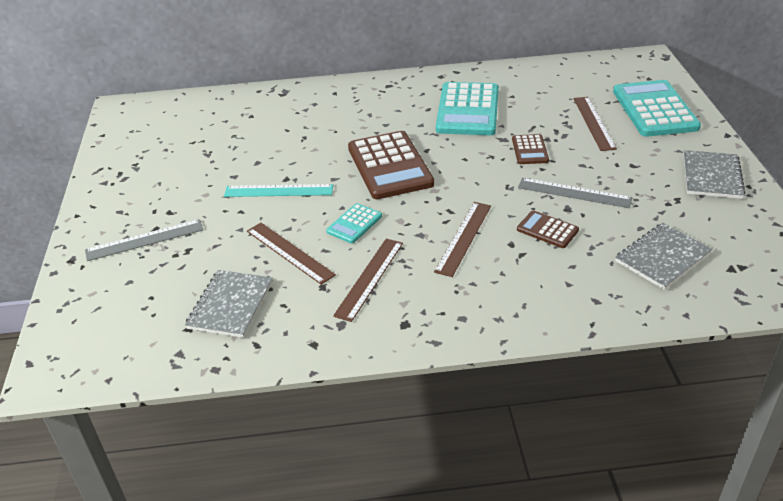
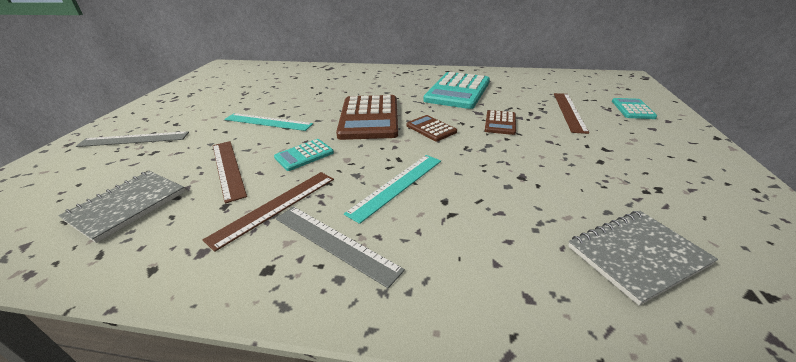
camera: 15 degrees right, 5 degrees down
(464, 238) = (397, 185): brown ruler -> turquoise ruler
(547, 230) = (491, 194): brown calculator -> brown calculator (431, 129)
(574, 193) = (534, 163): grey ruler -> grey ruler (334, 242)
(654, 109) = (632, 109): turquoise calculator -> turquoise calculator, size x0.49
(711, 176) = (702, 172): grey notebook -> none

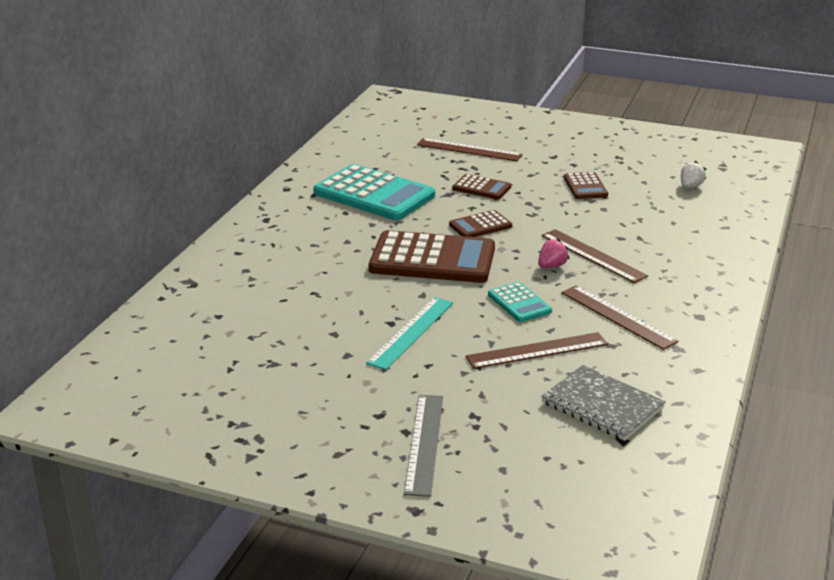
camera: 80 degrees left, 5 degrees down
(334, 242) = (670, 288): grey ruler -> none
(370, 165) = (551, 266): none -> pink strawberry
(397, 185) = (593, 255): turquoise ruler -> brown ruler
(552, 171) = (585, 186): none -> brown calculator
(632, 109) = (477, 122): turquoise calculator -> none
(637, 255) = (690, 186): grey notebook -> white strawberry

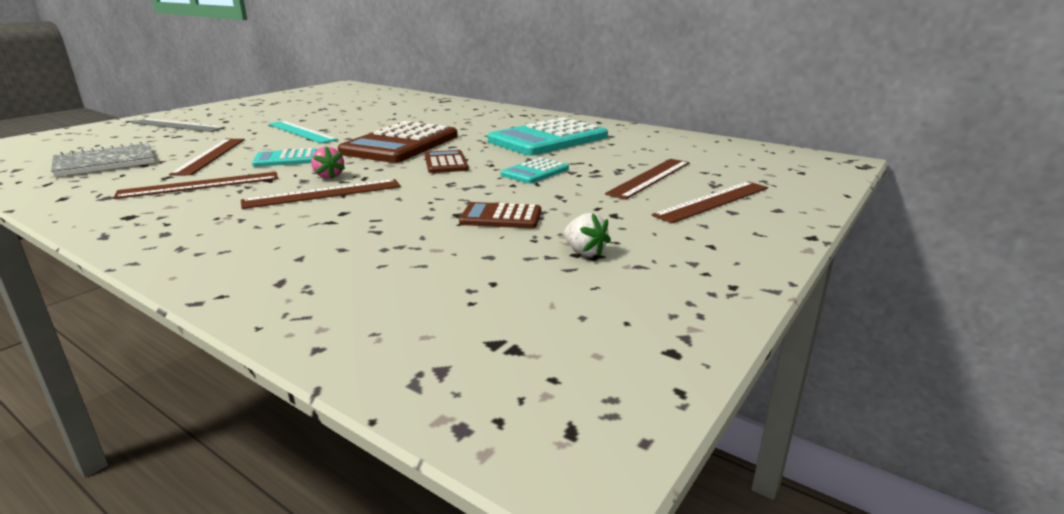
camera: 105 degrees right, 5 degrees down
(481, 188) = (535, 172): brown calculator -> turquoise calculator
(507, 132) = (713, 201): none -> brown ruler
(690, 186) = (441, 288): white strawberry -> white strawberry (584, 252)

